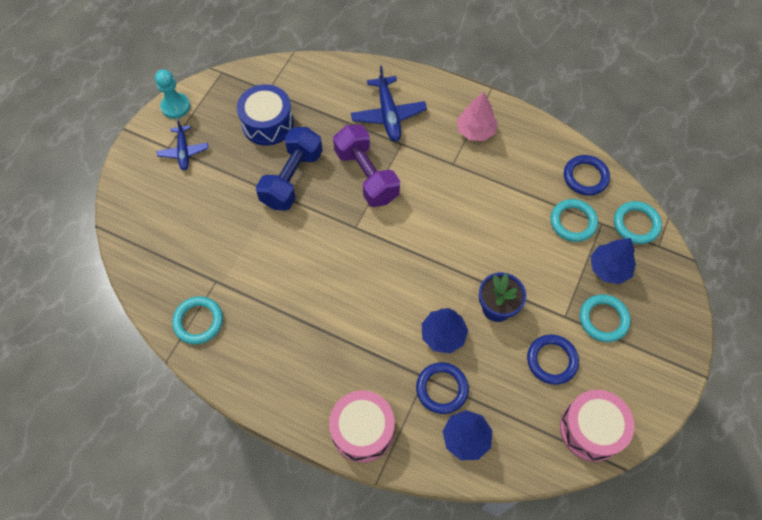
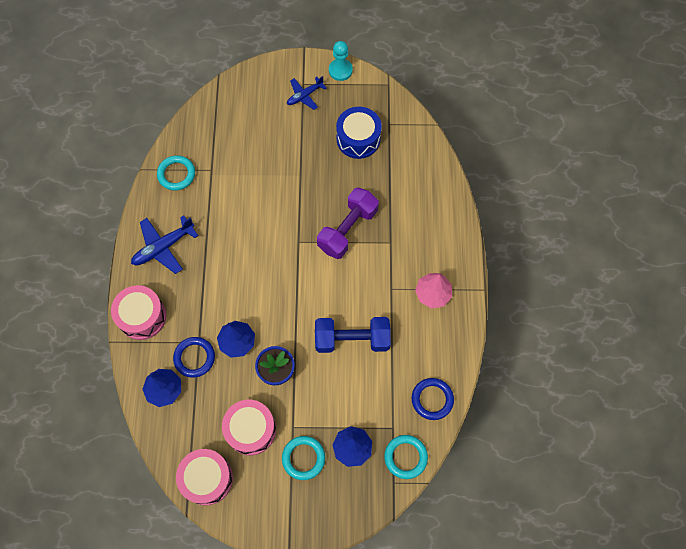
camera: 65 degrees right, 5 degrees up
(292, 178) = (318, 179): blue dumbbell -> blue dumbbell (352, 339)
(388, 115) = (413, 221): blue plane -> blue plane (163, 247)
(552, 360) = (251, 429): blue ring -> pink drum
(573, 222) = (382, 404): turquoise ring -> none

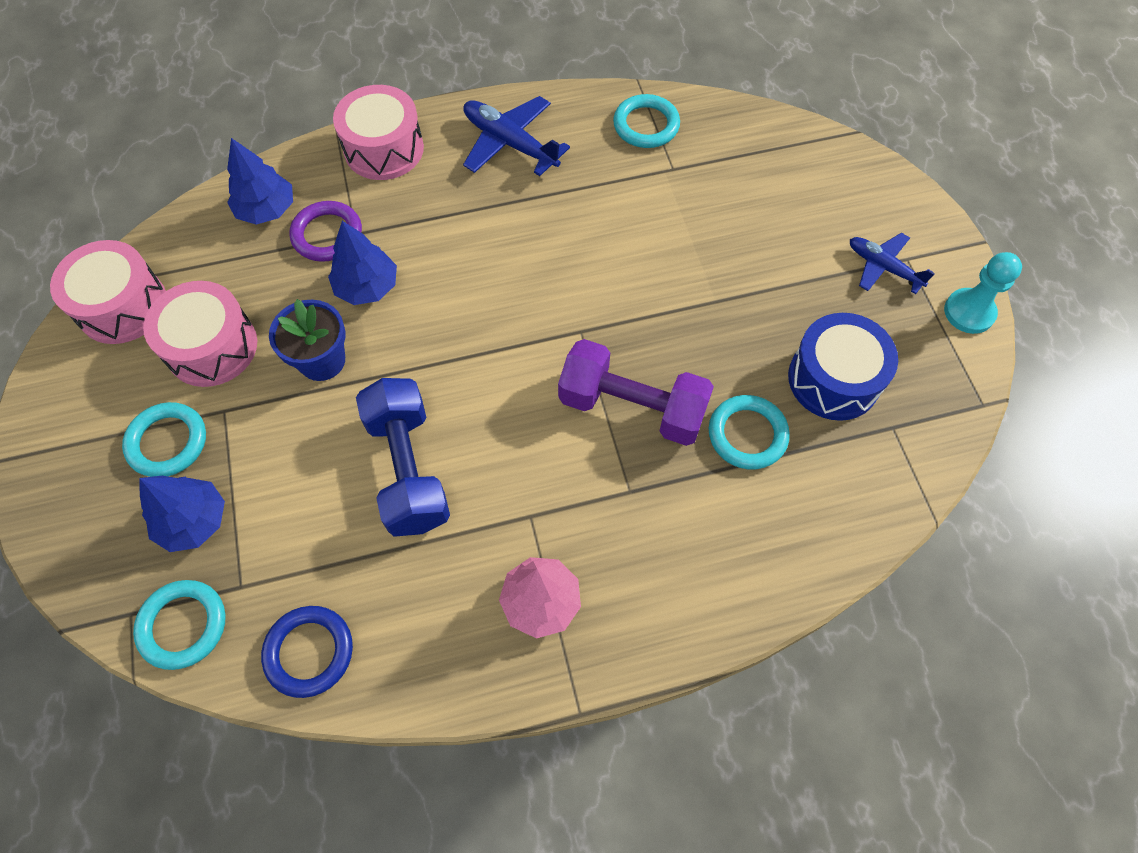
camera: 75 degrees right, 5 degrees down
(194, 358) = (327, 235): blue ring -> purple ring
(376, 184) = (747, 434): none -> turquoise ring

